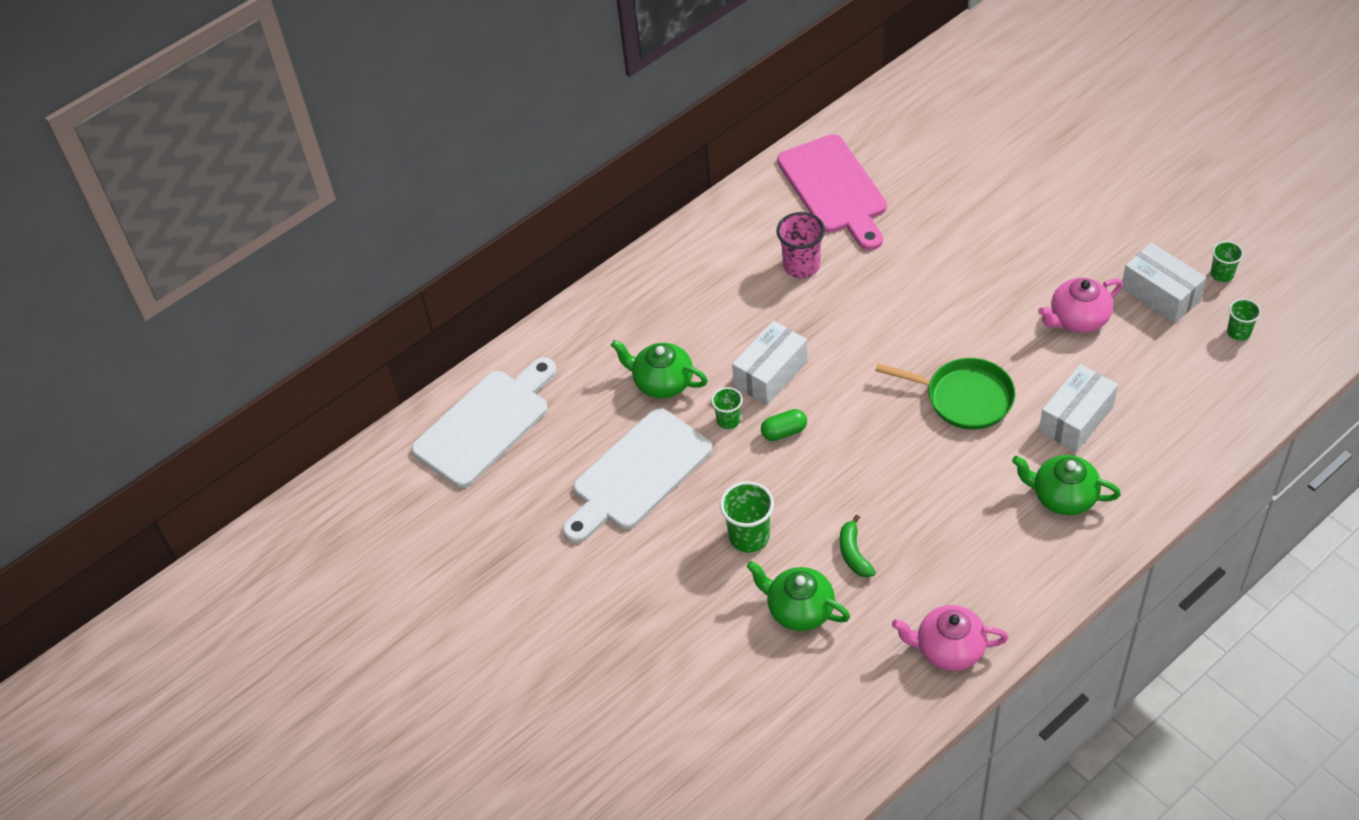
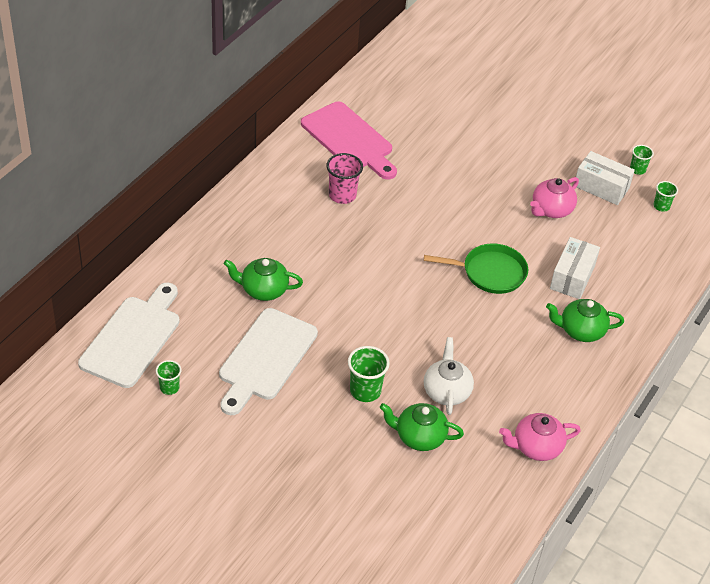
camera: 25 degrees left, 5 degrees down
(728, 420) = (323, 310): green cup -> green cup (169, 388)
(770, 374) = (344, 273): white box -> none
(784, 432) = (367, 313): green capsule -> none
(854, 553) = (446, 391): green banana -> white teapot

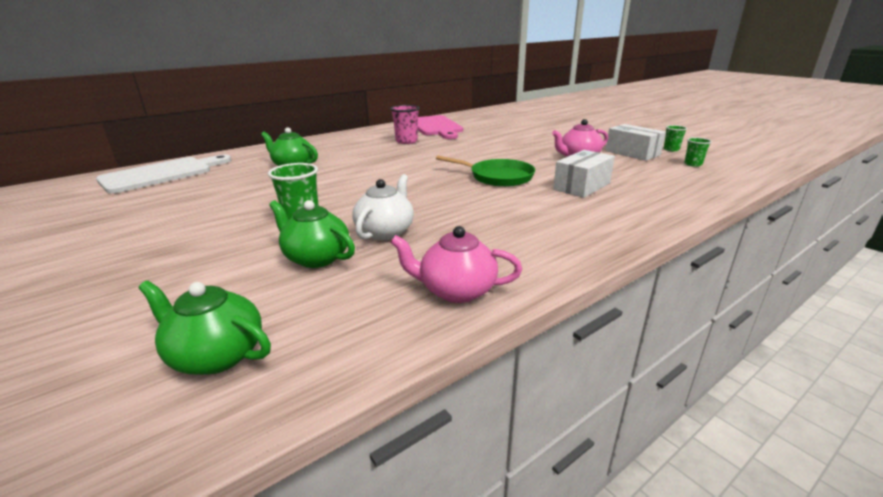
camera: 25 degrees right, 20 degrees down
(169, 388) = (139, 197): green cup -> none
(265, 358) = (241, 193): white cutting board -> none
(581, 331) = (575, 214): green teapot -> green teapot (216, 355)

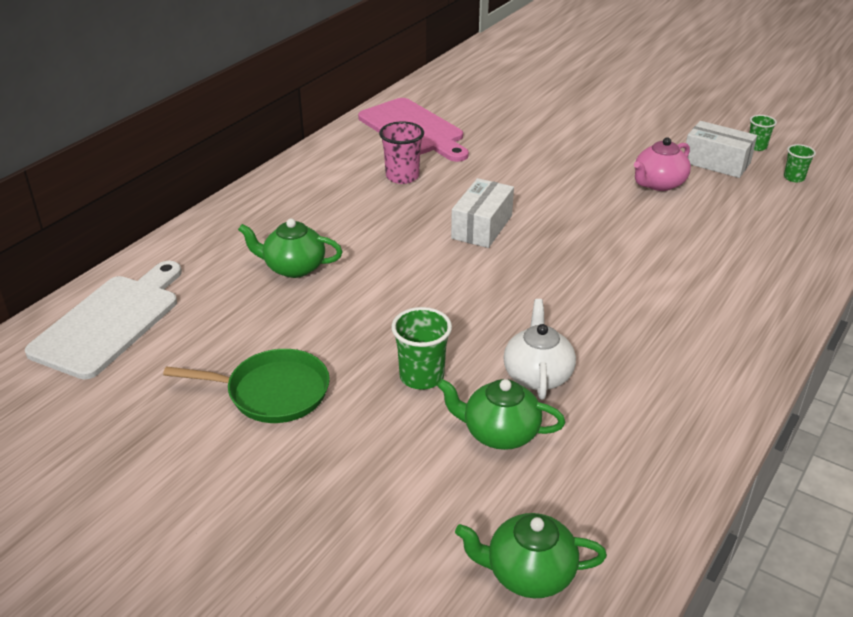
camera: 20 degrees left, 10 degrees up
(456, 290) = (675, 443): pink teapot -> none
(498, 177) = (588, 244): green pan -> green pan (273, 392)
(582, 186) = (696, 246): white box -> white box (482, 227)

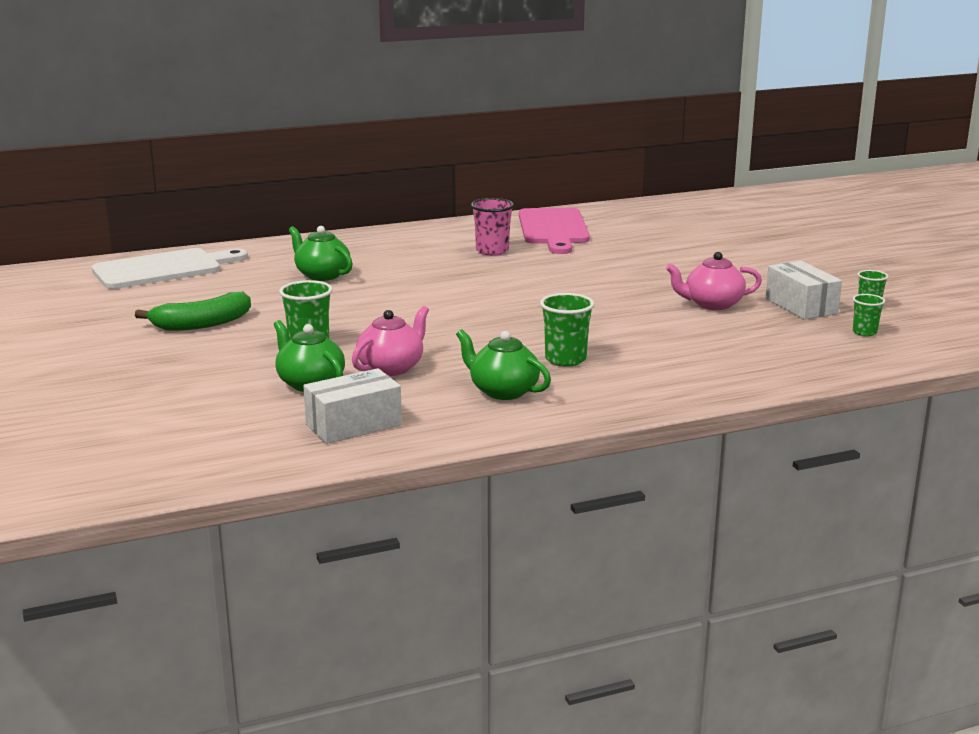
camera: 35 degrees right, 15 degrees down
(273, 392) = (202, 324): green pan -> green banana
(482, 227) = (502, 290): white box -> white box (353, 425)
(528, 573) = (207, 442): green teapot -> green teapot (503, 391)
(537, 375) = (391, 368): white teapot -> pink teapot
(653, 298) = (565, 359): none -> green cup

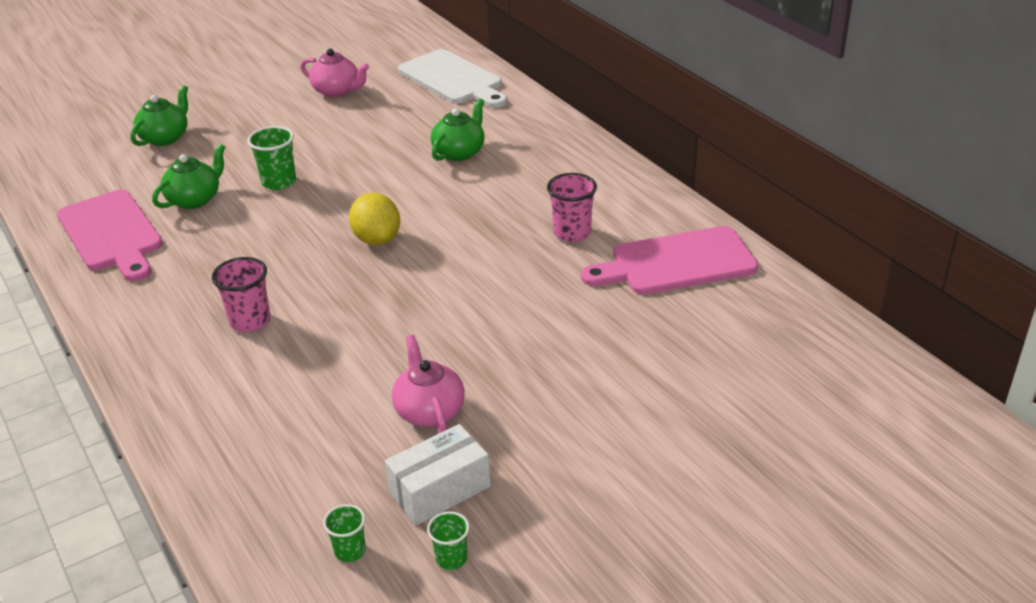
camera: 80 degrees right, 15 degrees up
(202, 324) = (322, 126): green banana -> none
(353, 425) = (111, 234): white box -> pink cutting board
(391, 368) = (228, 230): pink teapot -> pink teapot (337, 91)
(456, 310) = (377, 239): none -> yellow lemon
(503, 391) = (174, 295): green teapot -> green teapot (165, 137)
(565, 359) = (250, 321): green cup -> pink cup

